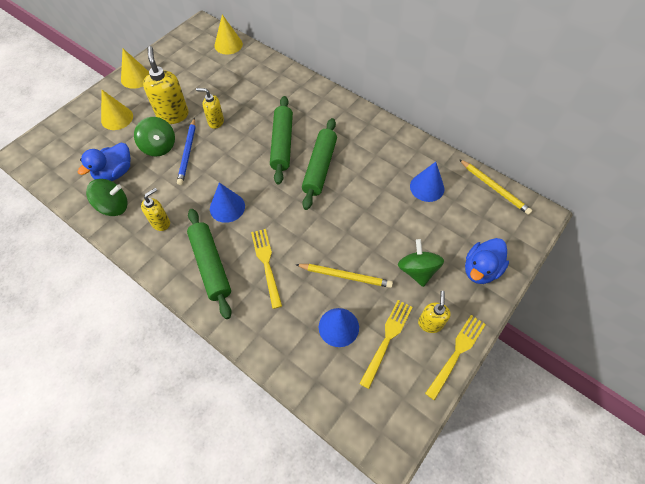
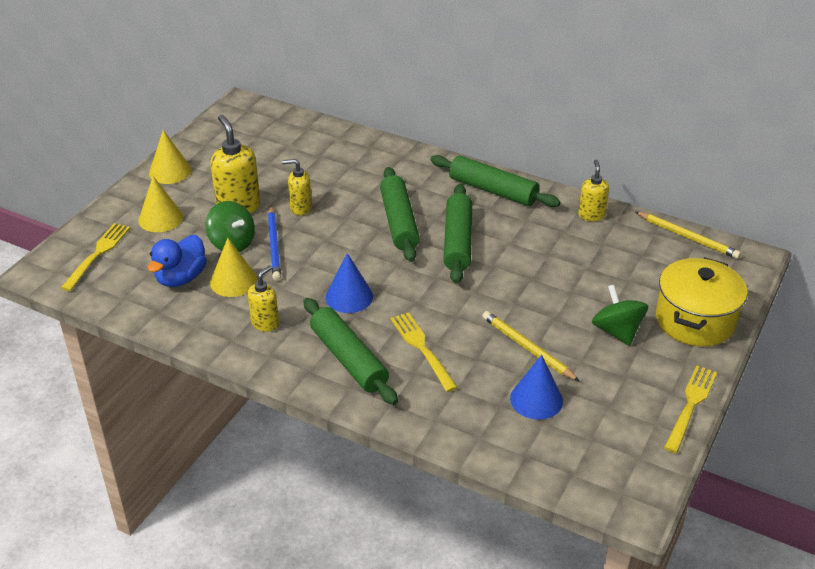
camera: 10 degrees left, 20 degrees down
(113, 206) = (193, 314): green spinning top -> none
(228, 44) = (287, 122): yellow cone -> yellow cone (233, 281)
(345, 276) = (528, 348): yellow pencil -> yellow pencil turned 135 degrees counterclockwise
(358, 124) = (493, 190): none -> green rolling pin
(387, 339) = (601, 404): yellow fork -> yellow fork (97, 254)
(427, 187) = (603, 246): blue cone -> none
(430, 323) = (649, 381): yellow soap dispenser -> yellow soap dispenser (591, 215)
(480, 269) = (695, 320): blue duck -> yellow pot

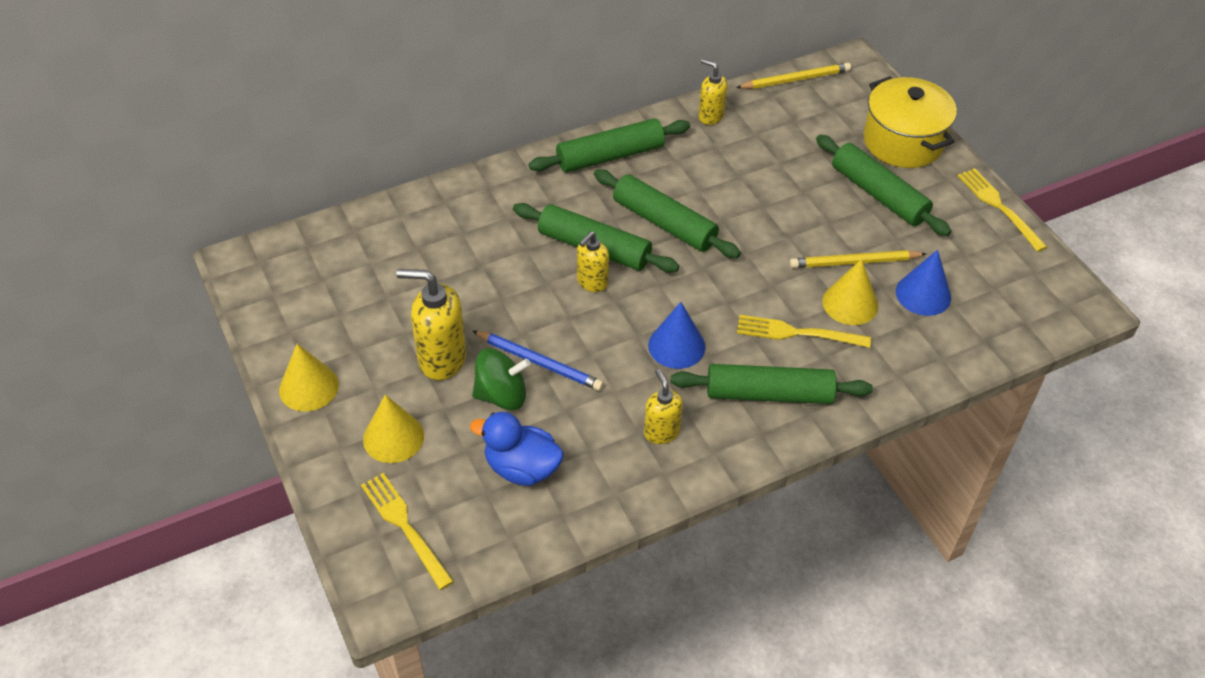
camera: 55 degrees left, 10 degrees up
(181, 278) = (522, 468): blue duck -> blue duck turned 135 degrees clockwise
(233, 281) = (568, 425): yellow cone -> yellow cone (850, 303)
(300, 208) = (495, 309): yellow soap dispenser -> yellow soap dispenser (592, 282)
(617, 331) = (878, 194): green spinning top -> green rolling pin

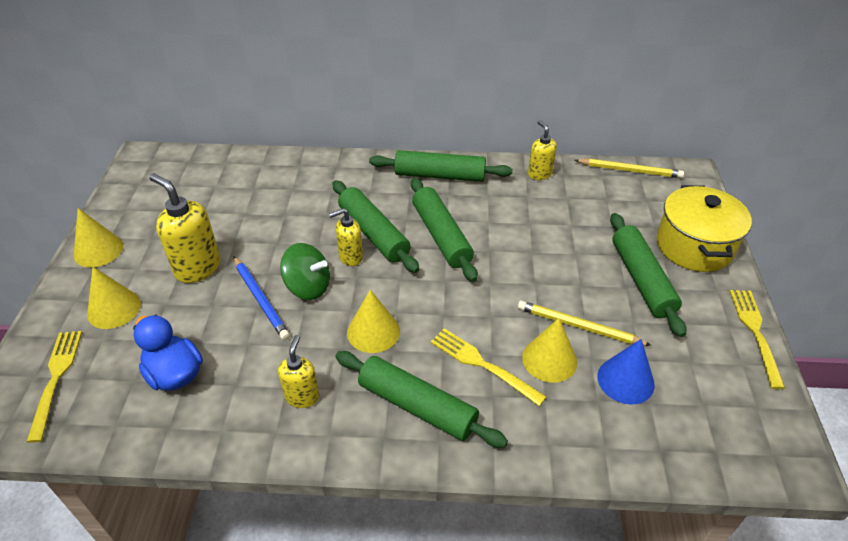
camera: 30 degrees right, 5 degrees down
(501, 395) = (212, 312): green spinning top -> green spinning top (308, 287)
(676, 346) = (373, 331): blue cone -> yellow cone

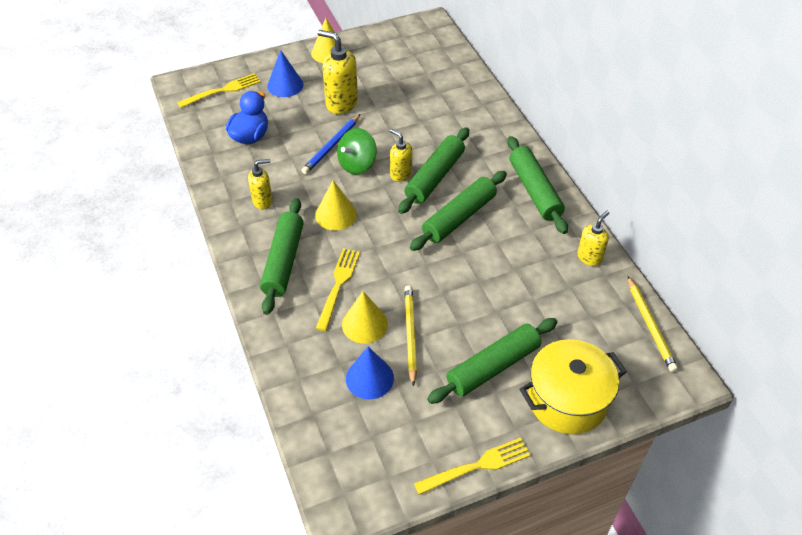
camera: 65 degrees right, 5 degrees up
(114, 309) = (285, 85): yellow cone -> blue cone
(197, 268) = (341, 103): yellow soap dispenser -> yellow soap dispenser turned 75 degrees counterclockwise
(308, 287) = (357, 164): green spinning top -> green spinning top turned 45 degrees clockwise

